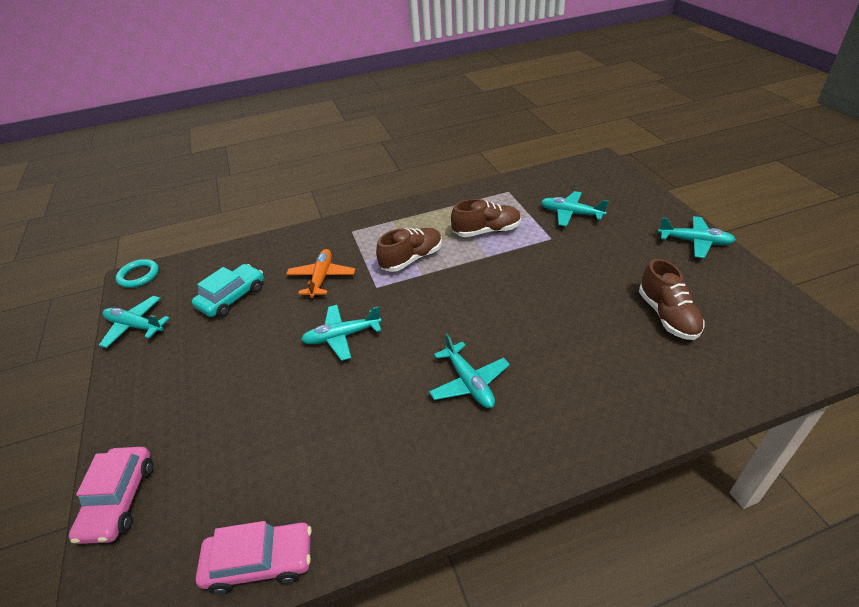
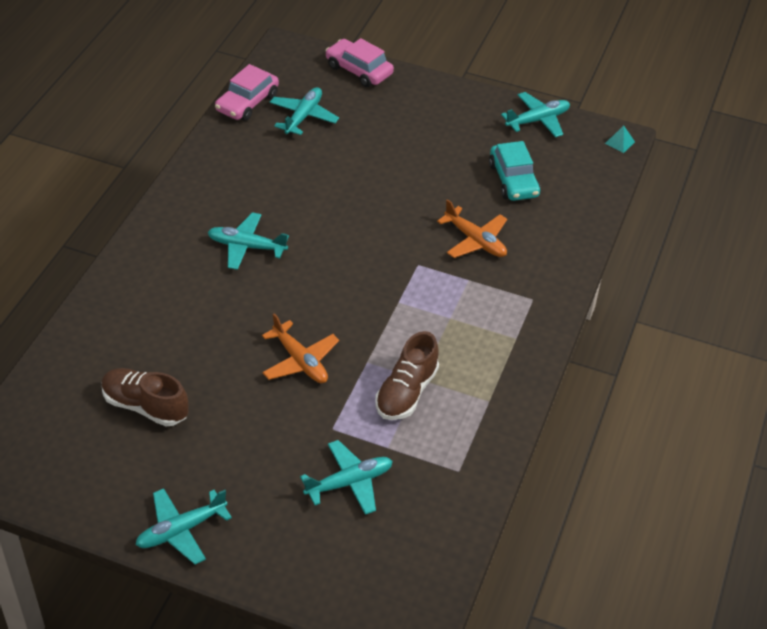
camera: 125 degrees right, 5 degrees up
(139, 276) = (620, 142): turquoise ring -> turquoise pyramid
(342, 336) = (381, 213): turquoise plane -> turquoise plane (303, 116)
(411, 259) = (430, 310): brown shoe -> none
(527, 280) = (300, 361): none -> orange plane

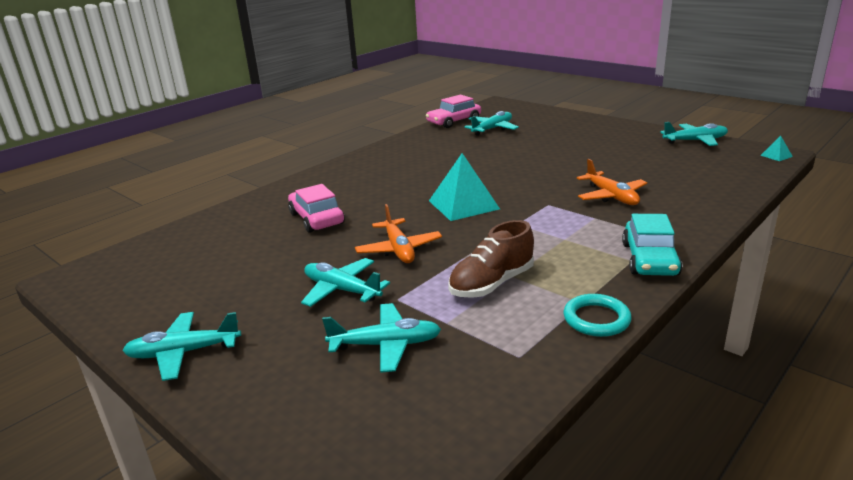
camera: 25 degrees right, 20 degrees down
(145, 406) = (239, 259): brown shoe -> none
(246, 246) = (402, 182): turquoise plane -> turquoise plane (342, 290)
(332, 278) = (463, 204): none -> turquoise pyramid
(359, 70) = (548, 113): pink car -> pink car (316, 219)
(504, 417) = (596, 319): none -> turquoise ring
(513, 180) = (662, 168): turquoise car -> turquoise car (650, 259)

